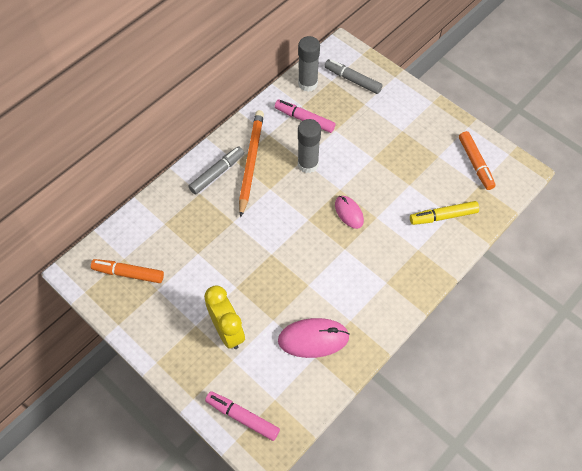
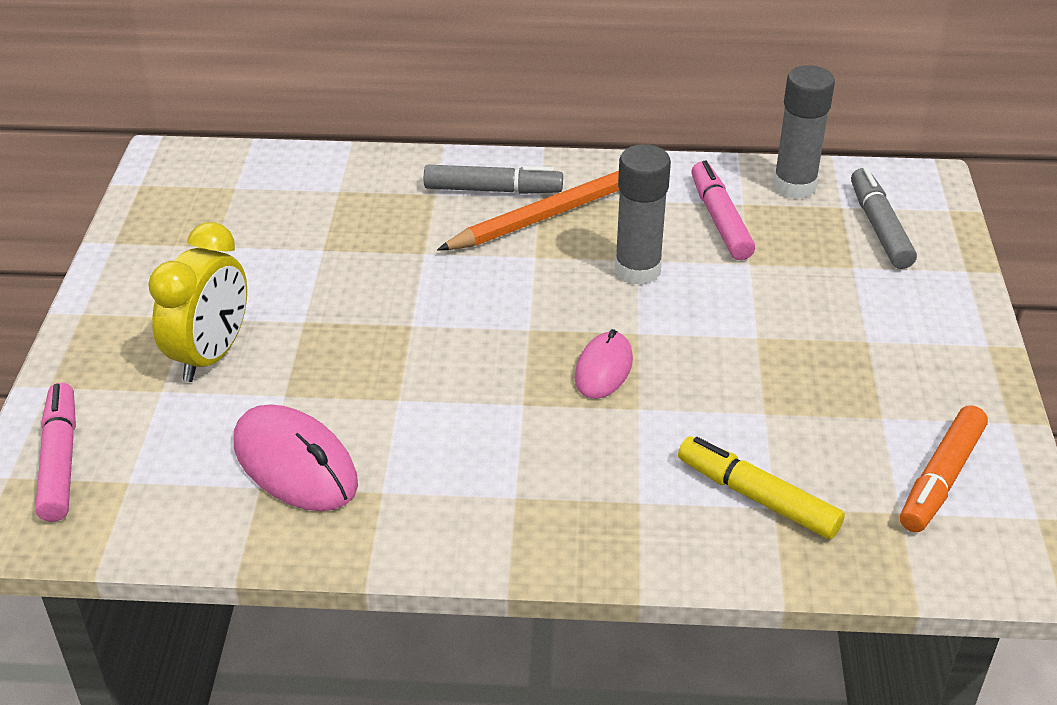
camera: 50 degrees right, 20 degrees down
(128, 273) = (213, 205): orange marker -> none

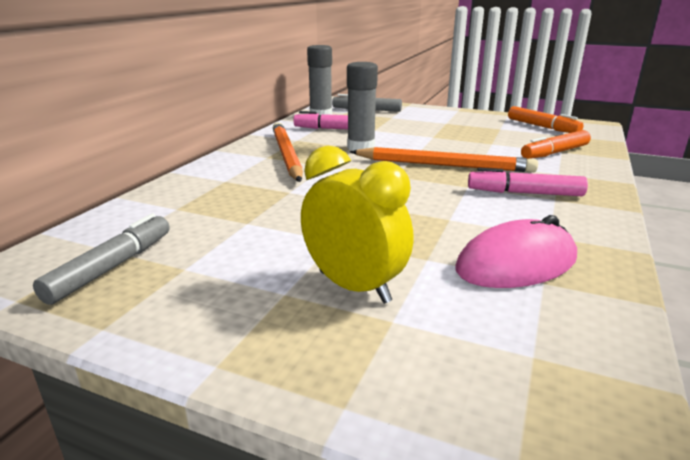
camera: 70 degrees left, 15 degrees down
(60, 461) = (493, 407): pink marker -> pink marker (525, 193)
(492, 190) = (243, 166): grey marker -> grey marker (111, 267)
(603, 369) = (443, 165): pink mouse -> orange pencil
(757, 497) = (555, 153): yellow marker -> orange marker

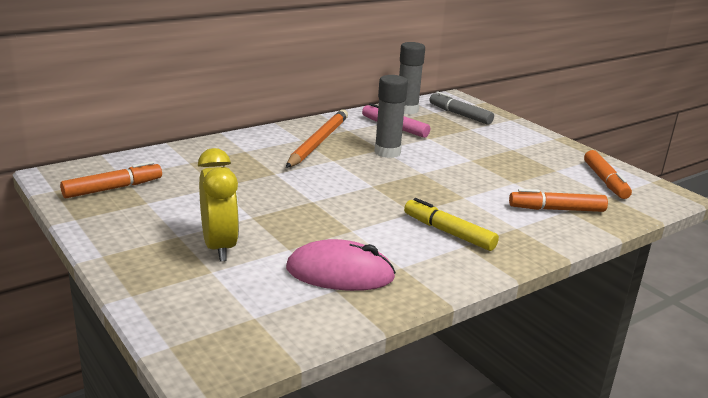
camera: 30 degrees right, 0 degrees up
(111, 267) = (113, 188): grey marker -> orange marker
(443, 165) = (428, 189): orange pencil -> none
(525, 193) = (448, 233): pink marker -> yellow marker

